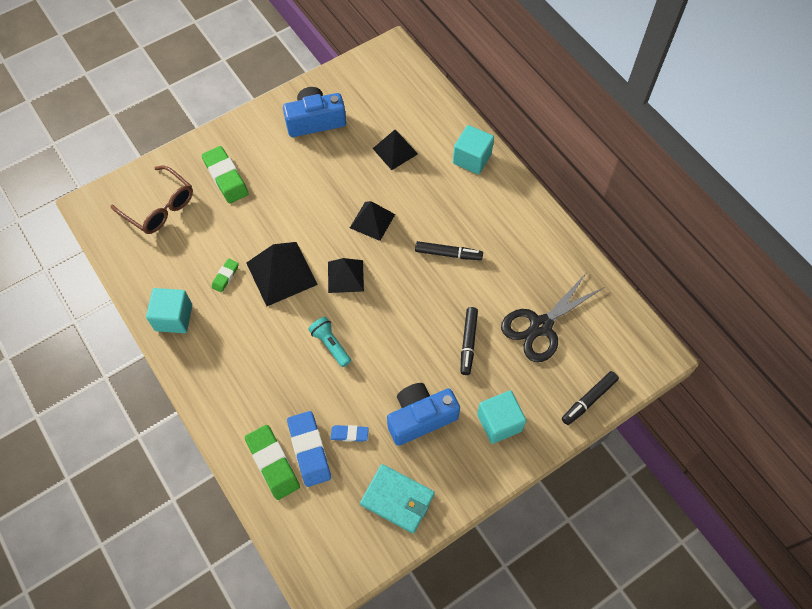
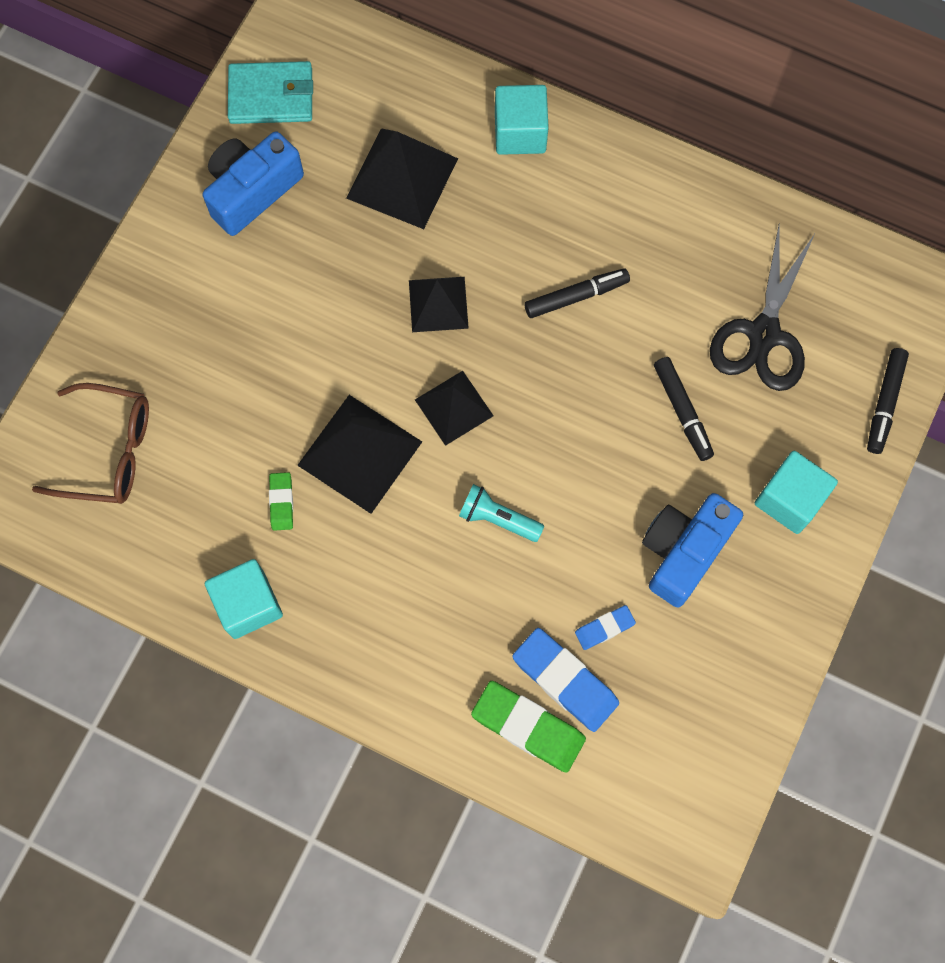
camera: 30 degrees left, 10 degrees up
(226, 177) = (177, 351): green eraser -> none
(395, 151) = (402, 178): black pyramid -> black pyramid, size x1.55
(397, 499) = (722, 678): turquoise wallet -> turquoise wallet (271, 96)

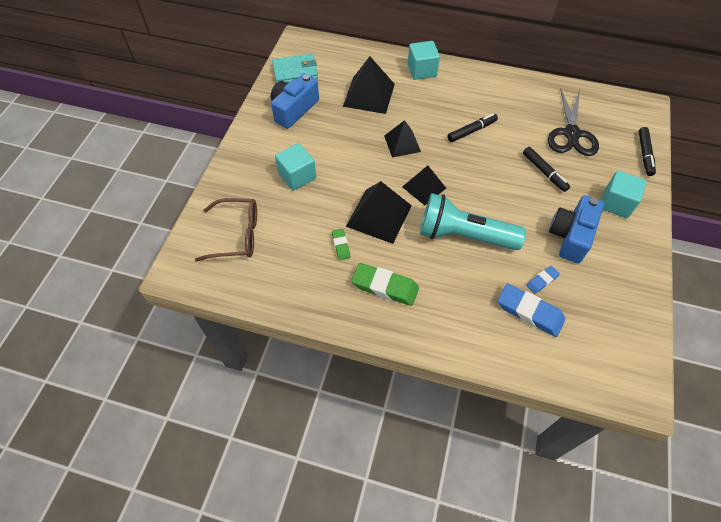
camera: 10 degrees left, 15 degrees down
(248, 604) = (333, 301): turquoise cube -> turquoise cube (297, 176)
(498, 518) = (464, 235): turquoise flashlight -> turquoise flashlight, size x2.09
(528, 727) = (517, 341): green eraser -> green eraser (385, 286)

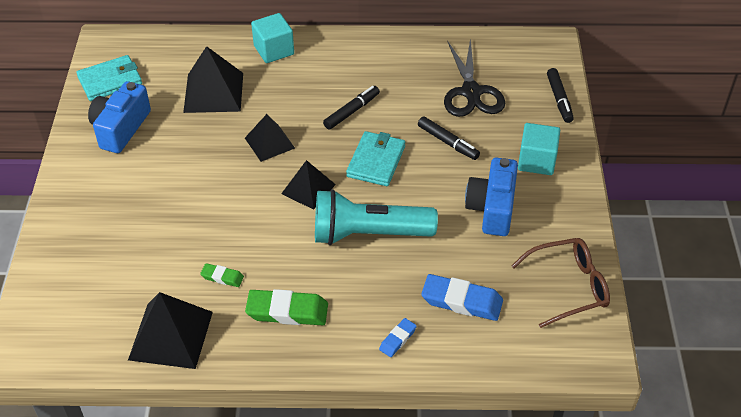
camera: 15 degrees left, 10 degrees down
(237, 235) = (87, 293): brown glasses -> brown glasses (569, 287)
(297, 176) = (146, 208): turquoise cube -> none
(341, 246) = (222, 277): green eraser -> green eraser turned 45 degrees counterclockwise
(378, 215) = (260, 233): black pyramid -> black pyramid (170, 335)
(482, 176) = (376, 161): none -> turquoise wallet
(542, 281) = (469, 264): blue eraser -> blue eraser (397, 339)

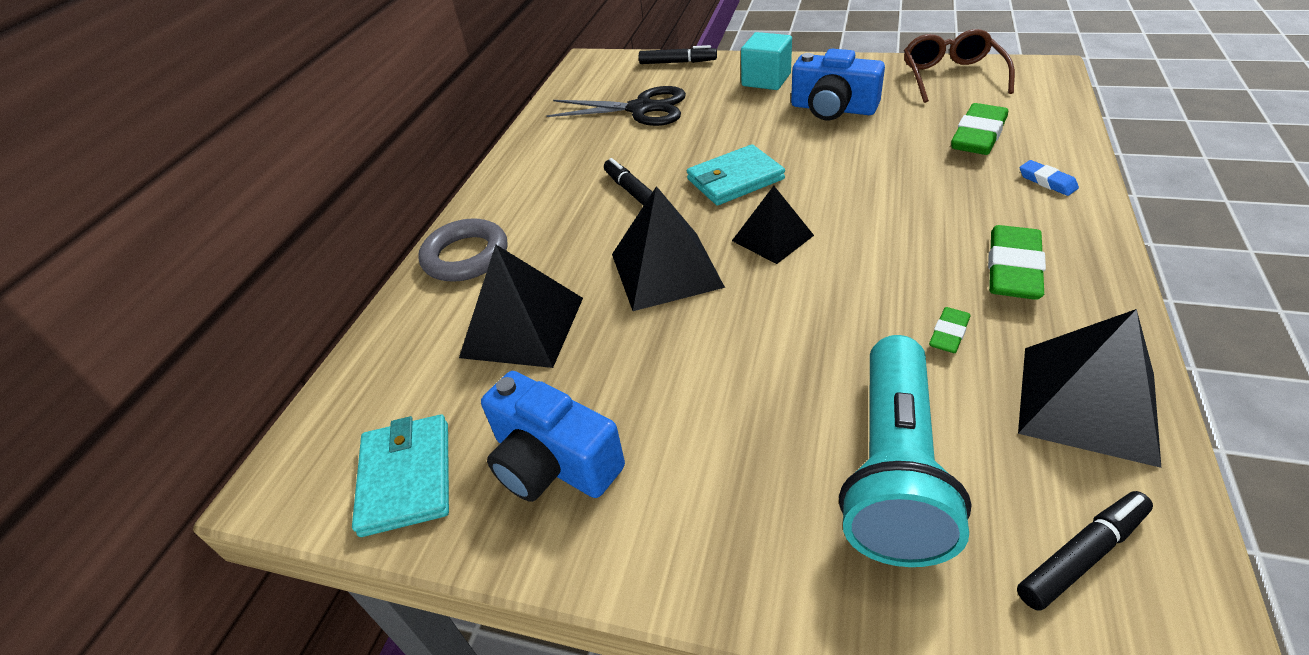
camera: 70 degrees left, 5 degrees down
(269, 143) = (666, 270): black pyramid -> black pyramid, size x1.55
(274, 50) = (466, 256): turquoise cube -> grey ring
(368, 234) = (865, 192): turquoise flashlight -> turquoise flashlight (893, 469)
(376, 161) = (735, 179): turquoise wallet -> turquoise wallet turned 60 degrees counterclockwise
(448, 142) = (719, 128): black marker -> black marker (1082, 555)
(462, 301) = (978, 136): blue eraser -> green eraser

